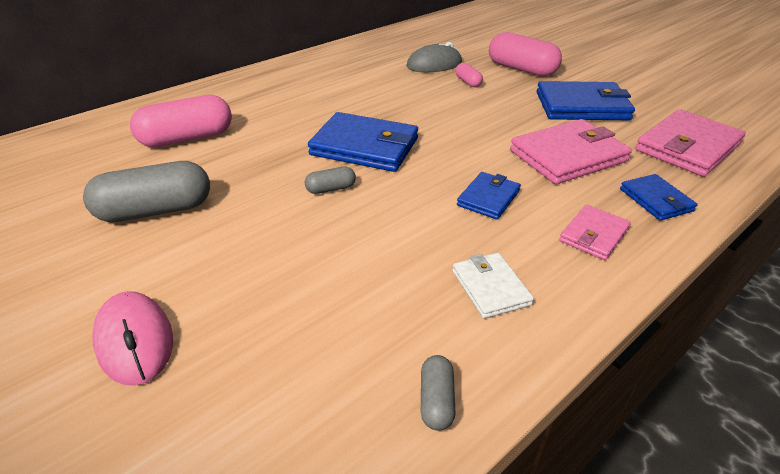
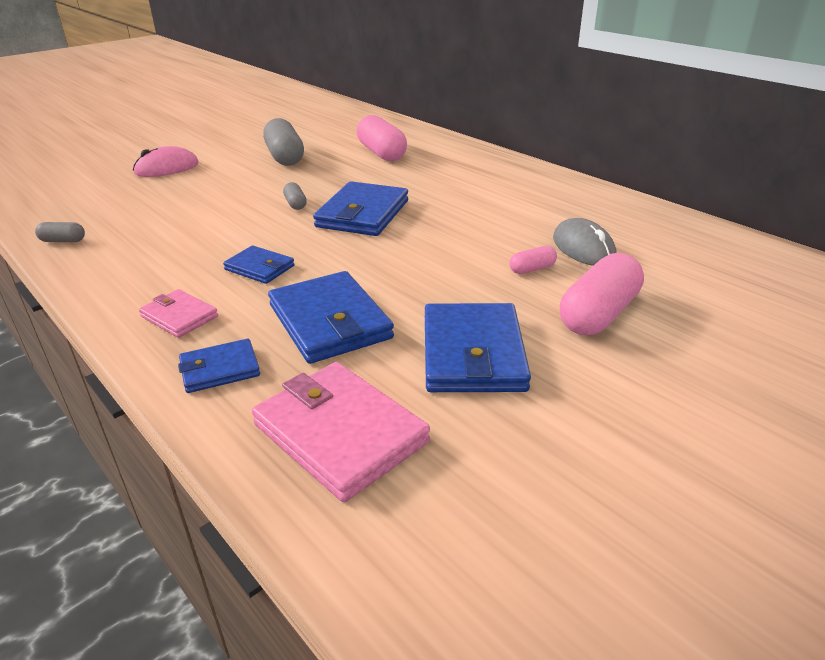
camera: 90 degrees right, 5 degrees down
(490, 287) = (143, 262): white wallet -> none
(568, 156) = (330, 322): pink wallet -> blue wallet

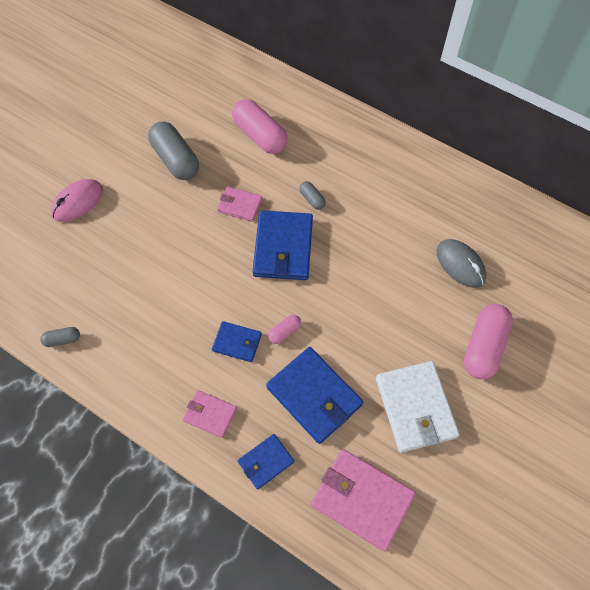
camera: 15 degrees left, 30 degrees up
(295, 204) = (222, 243): grey capsule -> grey capsule (312, 199)
(332, 186) = (240, 205): none -> pink wallet
(473, 353) = (415, 408): blue wallet -> white wallet
(532, 269) = (430, 301): pink capsule -> pink capsule (284, 332)

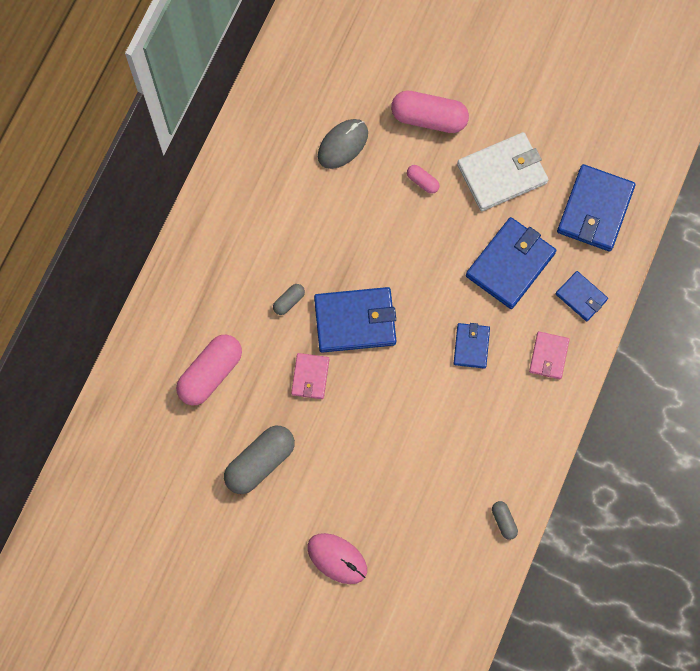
camera: 100 degrees left, 10 degrees up
(284, 332) = (450, 303): pink capsule -> pink capsule (422, 182)
(362, 499) = (595, 210): pink wallet -> blue wallet

